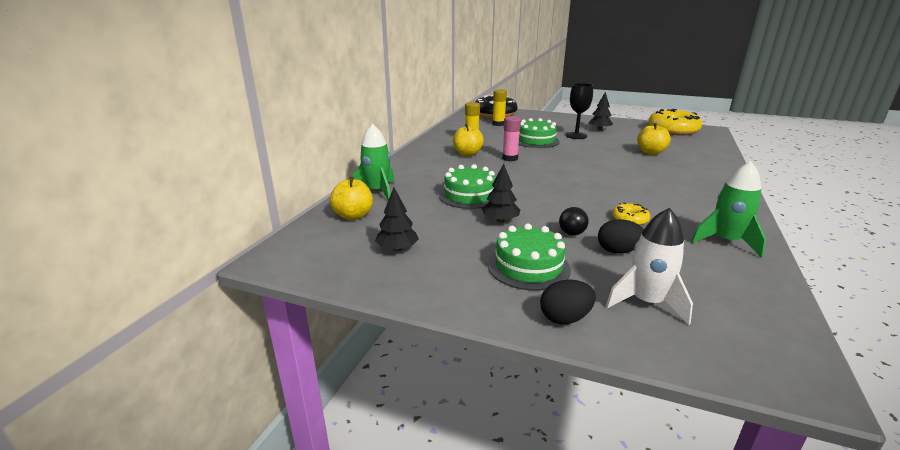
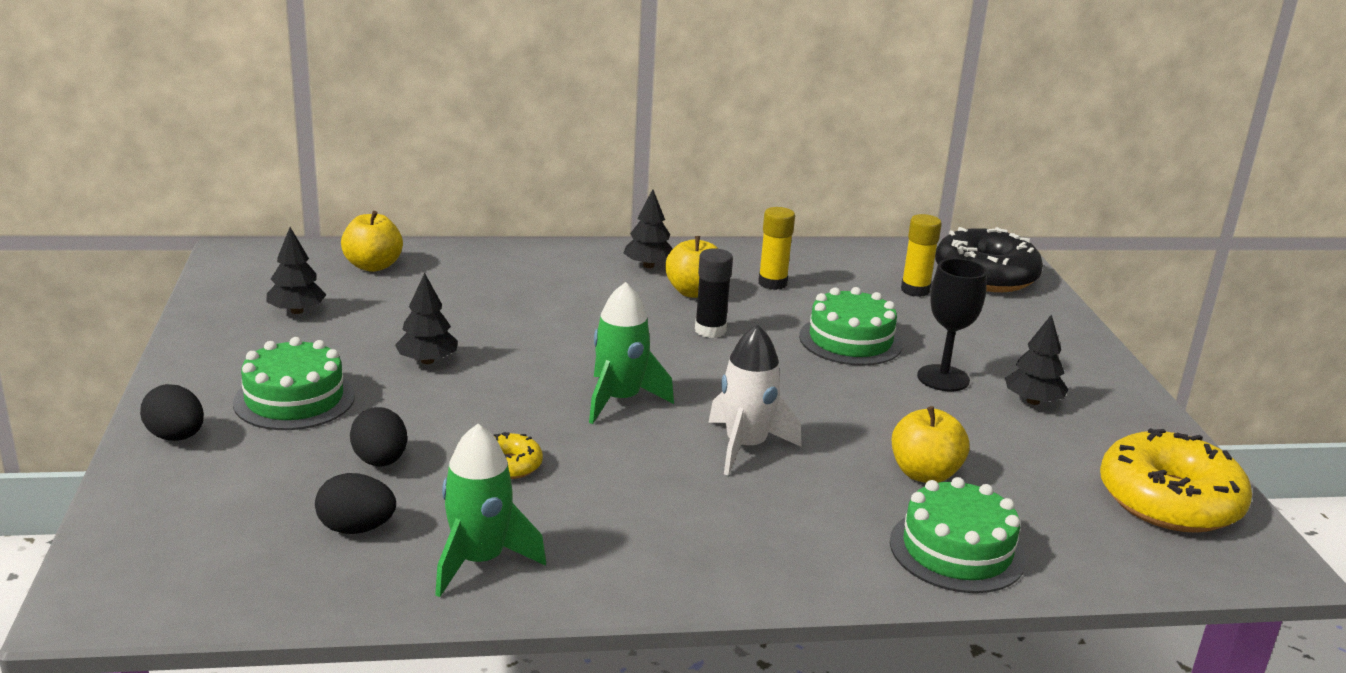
camera: 60 degrees right, 0 degrees up
(377, 191) = (465, 261): green rocket -> green rocket (620, 400)
(429, 156) = (648, 265): none -> black tree
(469, 195) = (504, 324): green cake -> green cake (957, 550)
(510, 158) = (710, 330): pink glue stick -> black glue stick
(572, 233) = (419, 419): black ball -> none
(647, 302) = (236, 490): white rocket -> white rocket (745, 447)
(695, 269) = (356, 528): none -> black egg

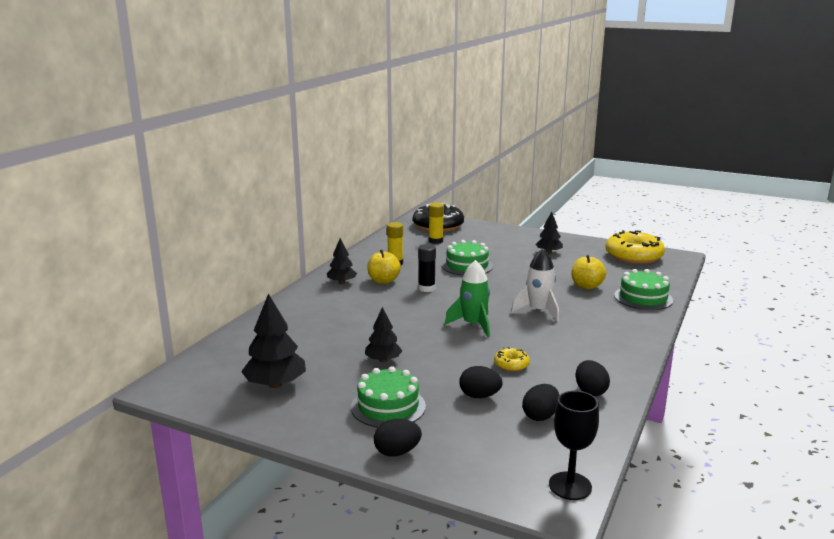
camera: 55 degrees left, 5 degrees down
(297, 311) = (275, 384): black tree -> black tree, size x1.59
(373, 266) = (244, 349): yellow apple -> none
(480, 561) = (590, 391): green rocket -> black egg
(943, 378) = (516, 260): black goblet -> black goblet (570, 486)

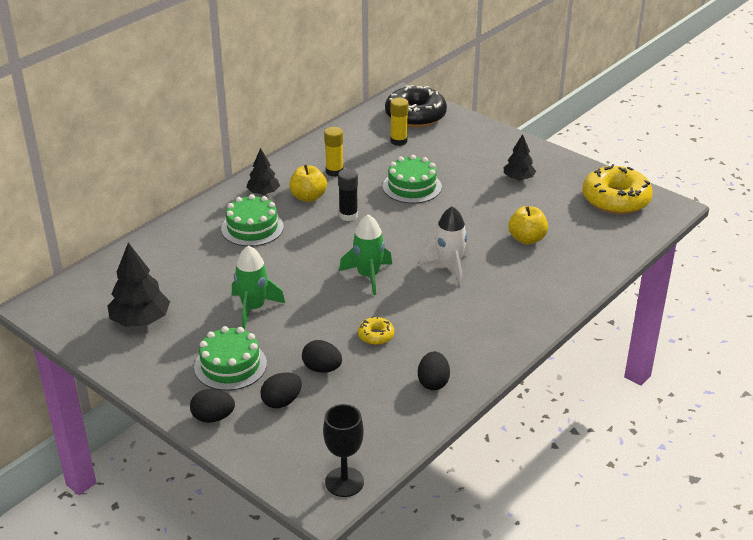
camera: 15 degrees right, 15 degrees up
(383, 360) = (253, 308): black tree -> green rocket
(540, 416) = (365, 402): black egg -> black egg (281, 402)
(643, 298) = (579, 266): green cake -> green cake (252, 228)

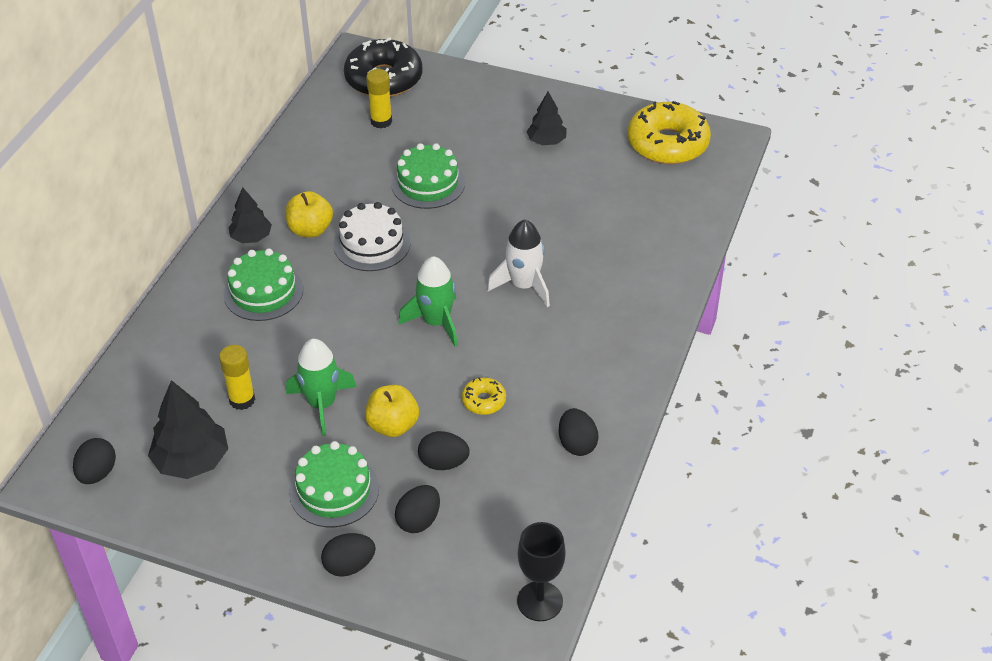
camera: 20 degrees left, 10 degrees up
(72, 312) = (97, 473): none -> black egg
(334, 171) = (324, 185): yellow glue stick -> yellow glue stick (242, 400)
(348, 215) = (372, 244): black glue stick -> white cake
(527, 239) = (593, 223): yellow apple -> yellow apple (393, 425)

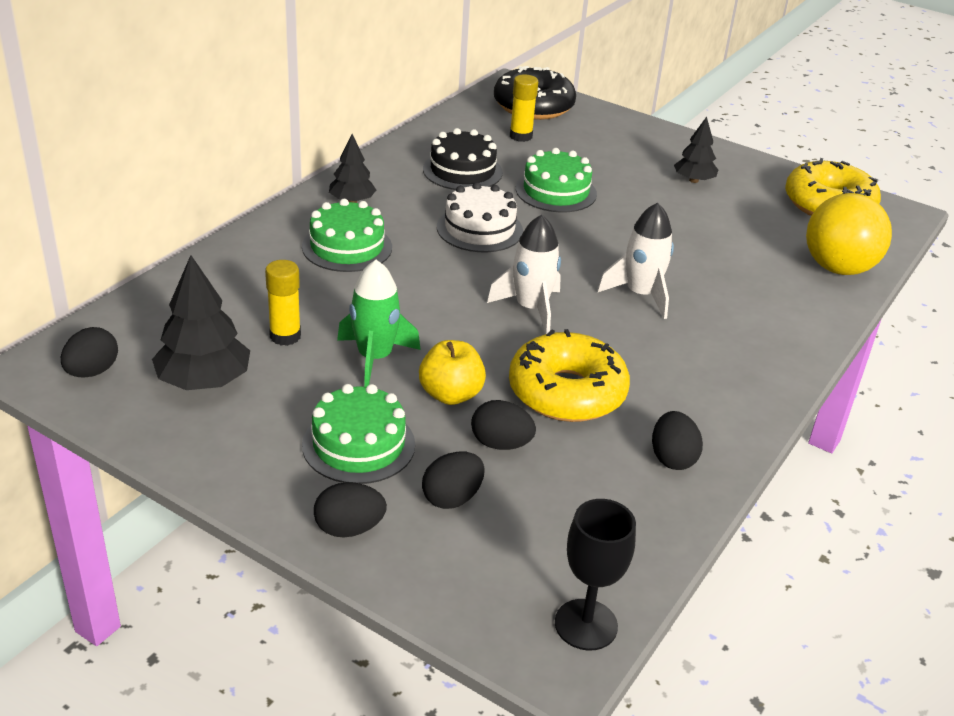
camera: 10 degrees right, 10 degrees down
(310, 230) = (417, 206): yellow apple -> none
(339, 177) = (462, 171): none -> black cake
(436, 322) = (531, 308): green rocket -> white rocket
(483, 401) = (567, 392): yellow donut -> yellow donut, size x2.19
(683, 217) = (838, 268): none -> yellow ball

